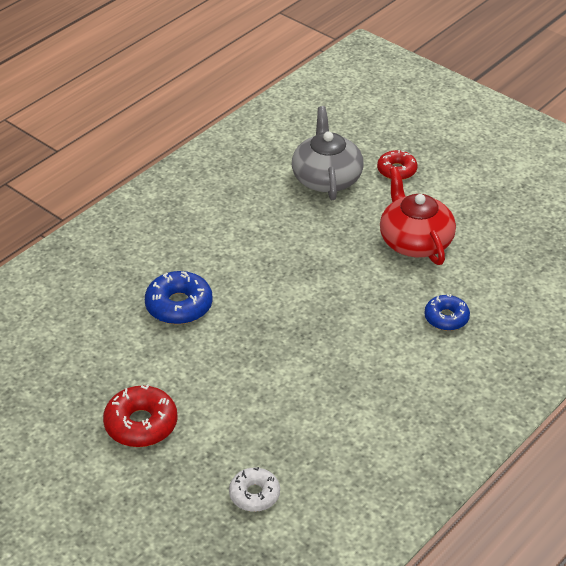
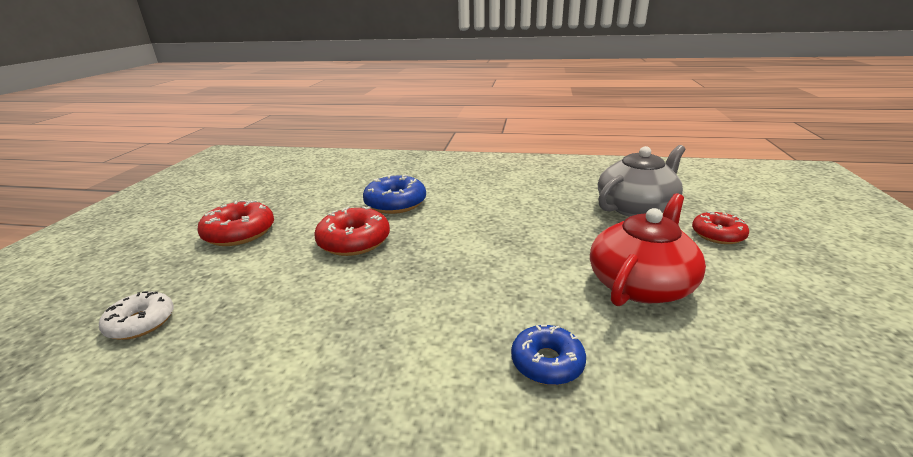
camera: 60 degrees right, 15 degrees down
(231, 354) = (354, 241): none -> red donut

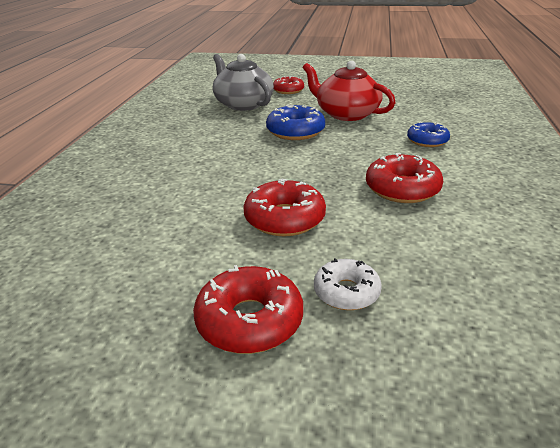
camera: 90 degrees left, 5 degrees up
(141, 323) = (467, 335): white donut -> white donut (346, 292)
(388, 315) = (402, 189): none -> red donut
(395, 203) = (194, 202): blue donut -> blue donut (295, 131)

